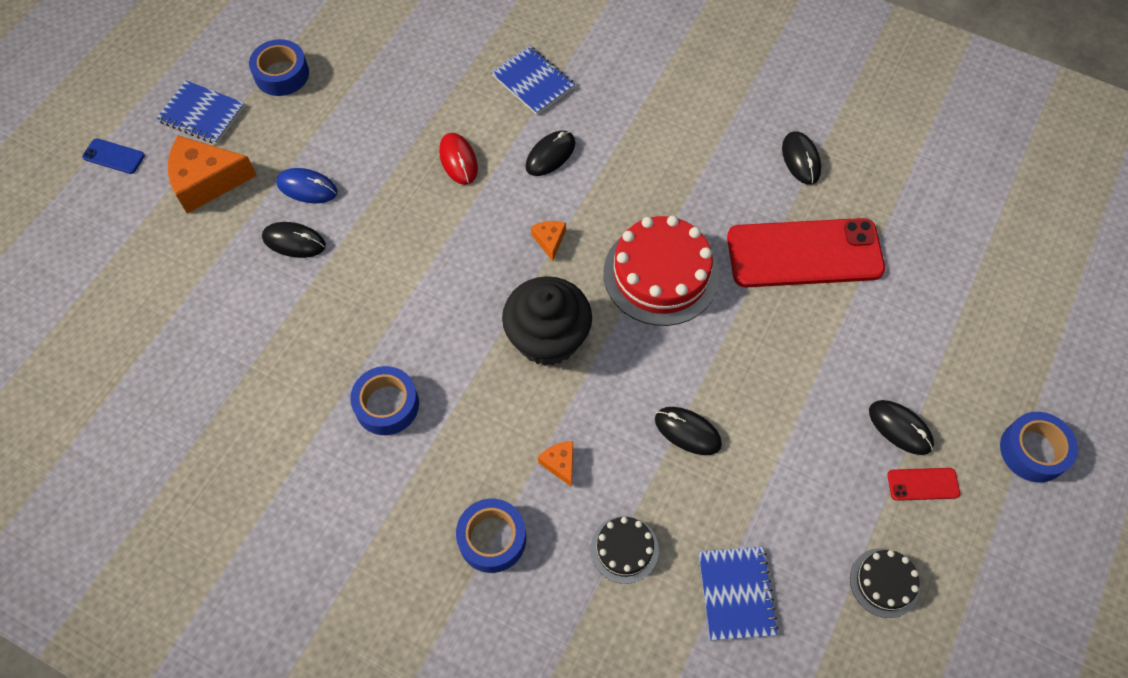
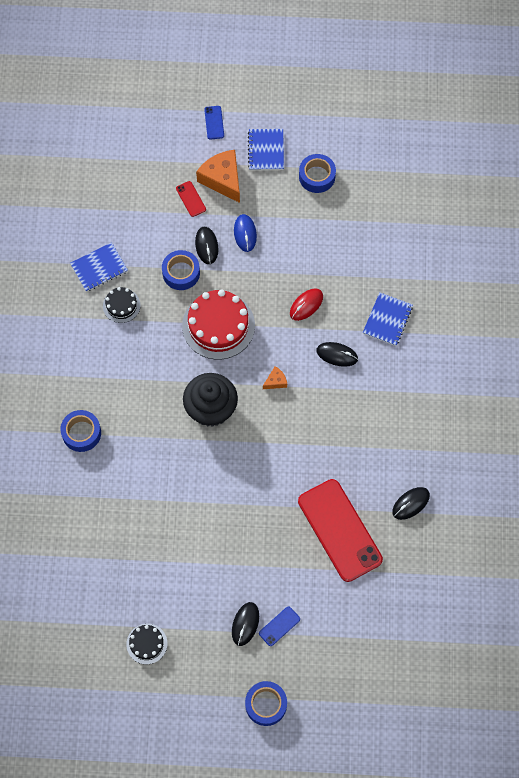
camera: 65 degrees right, 5 degrees up
(387, 405) = (131, 345): blue tape -> blue tape (181, 273)
(560, 463) = (138, 448): orange cheese -> none
(624, 549) = (105, 501): black cake -> black cake (121, 305)
(661, 274) = (283, 453): red cake -> red cake (218, 325)
(687, 431) = (188, 507): black mouse -> none
(736, 594) = (106, 568): blue notebook -> blue notebook (99, 268)
(918, 385) = (279, 626): none -> blue phone
(923, 484) = (215, 647): red phone -> red phone (191, 199)

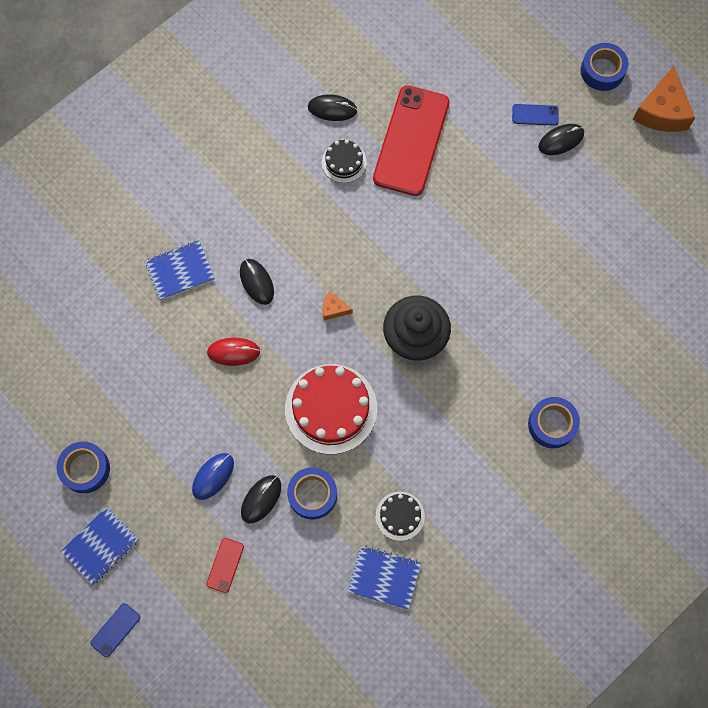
camera: 135 degrees left, 5 degrees up
(146, 643) = (656, 196): black cake -> black cake (344, 162)
(222, 179) = (174, 556): orange cheese -> orange cheese (662, 111)

